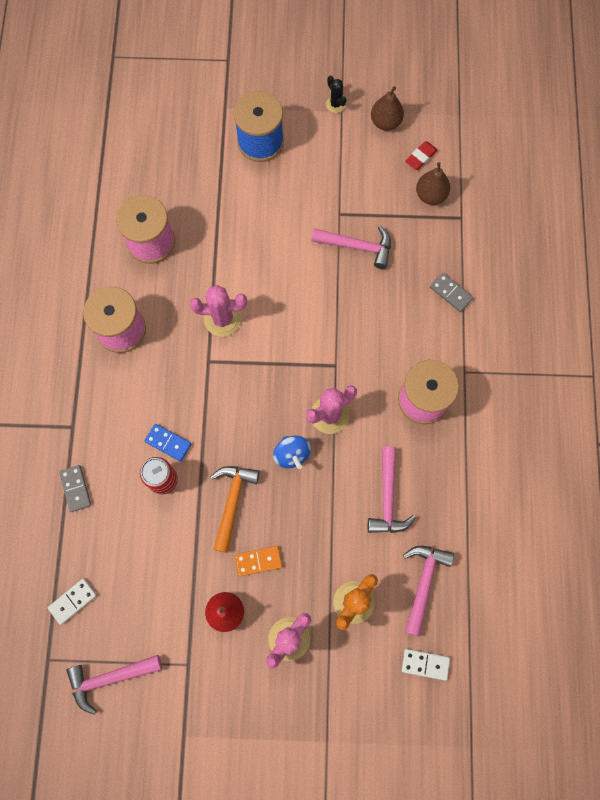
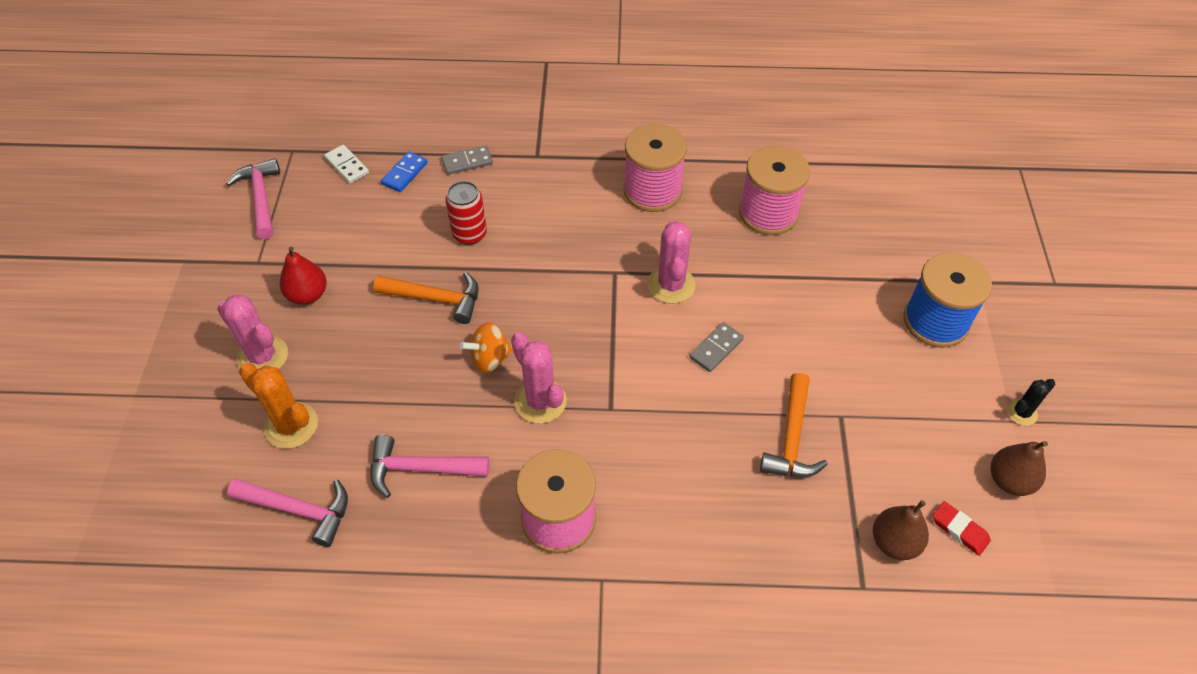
camera: 90 degrees right, 20 degrees down
(168, 442) = (513, 237): blue domino -> blue domino (405, 173)
(258, 561) = (361, 325): orange domino -> none
(292, 454) = (490, 359): blue spinning top -> orange spinning top
(357, 246) = (791, 438): pink hammer -> orange hammer
(425, 664) = (193, 508): white domino -> none
(451, 293) = (729, 565): grey domino -> grey domino (716, 348)

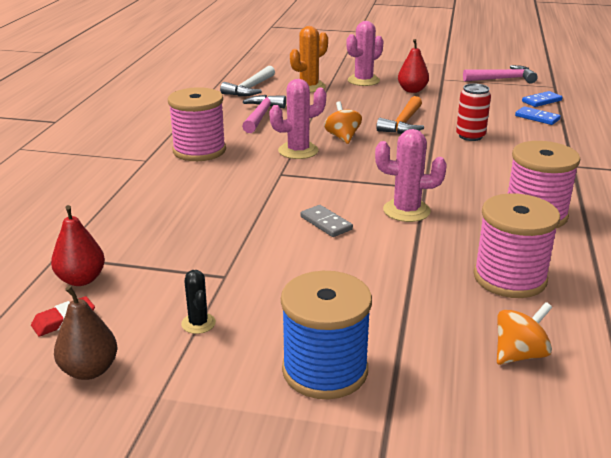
camera: 100 degrees right, 25 degrees down
(299, 510) = (250, 88): pink hammer -> white hammer
(347, 166) = (541, 101): white domino -> blue domino
(467, 162) = (557, 138): grey domino -> none
(791, 438) = (214, 246): orange hammer -> none
(867, 212) = (519, 354): none -> orange spinning top
(894, 542) = (81, 279): brown pear -> red pear
(1022, 413) = (165, 408): black cactus -> black cactus (198, 323)

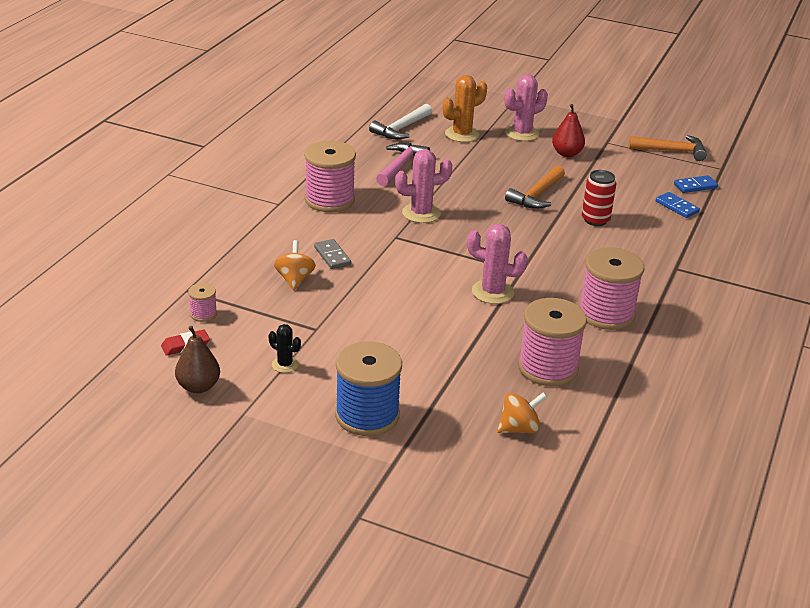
camera: 10 degrees right, 5 degrees up
(81, 279) = (203, 314): red pear -> pink spool
(198, 323) = (285, 364): black cactus -> black cactus turned 45 degrees counterclockwise
(326, 223) = (416, 293): grey domino -> grey domino (332, 256)
(342, 137) = (469, 203): orange spinning top -> orange spinning top (294, 279)
(502, 79) = (672, 151): pink hammer -> orange hammer

